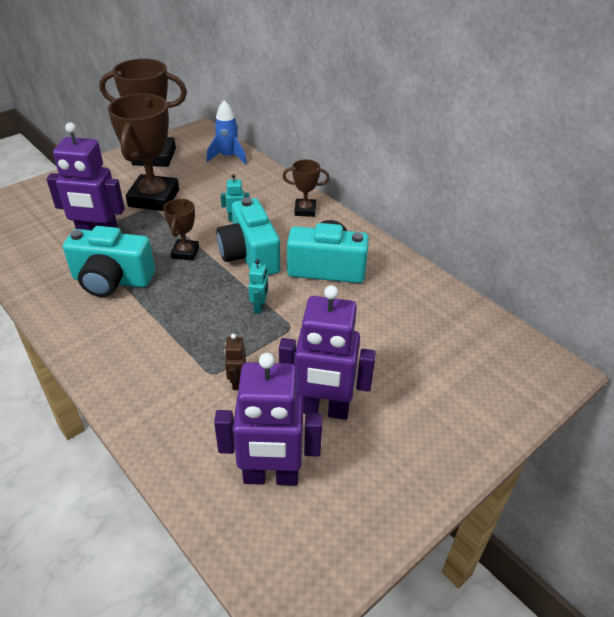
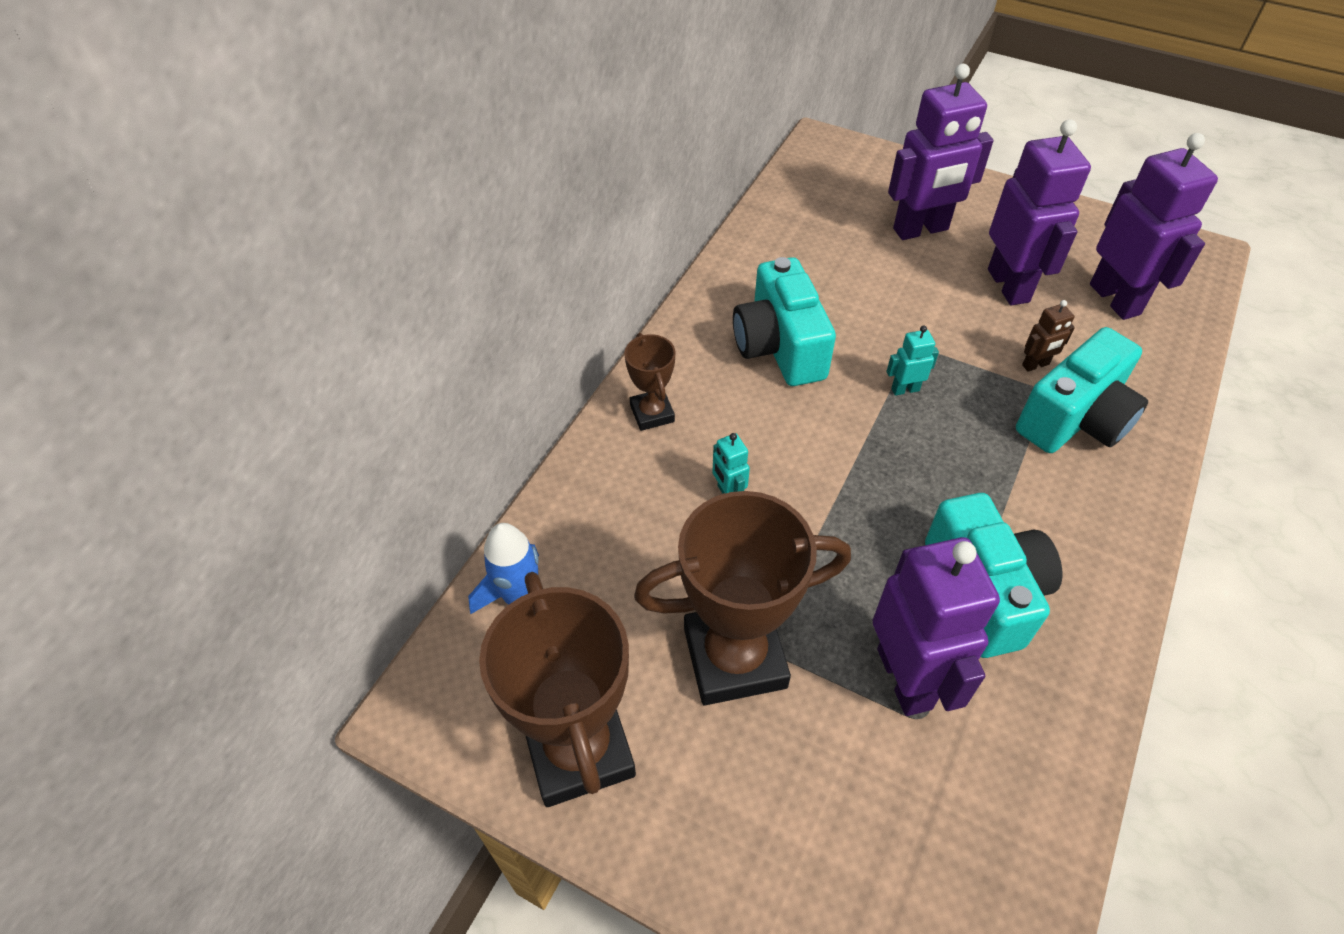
camera: 110 degrees left, 10 degrees up
(185, 252) = (855, 525): brown trophy -> none
(250, 256) = (808, 440): turquoise camera -> turquoise camera (1075, 419)
(414, 385) = (921, 230): none -> purple robot

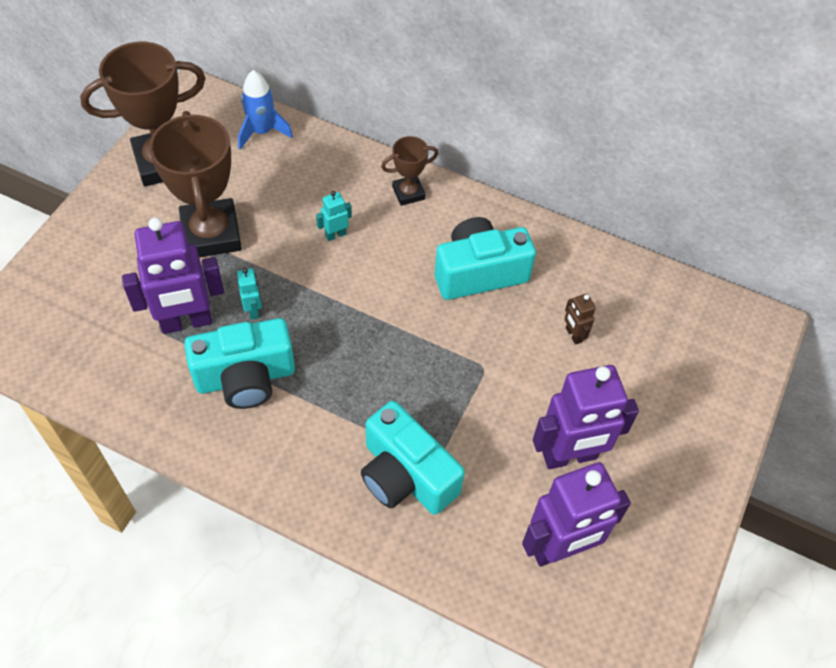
camera: 85 degrees right, 5 degrees up
(905, 389) = (436, 354): turquoise robot -> turquoise robot (253, 310)
(921, 230) = (641, 393): purple robot -> none
(1035, 365) = (468, 458): brown robot -> brown robot (573, 335)

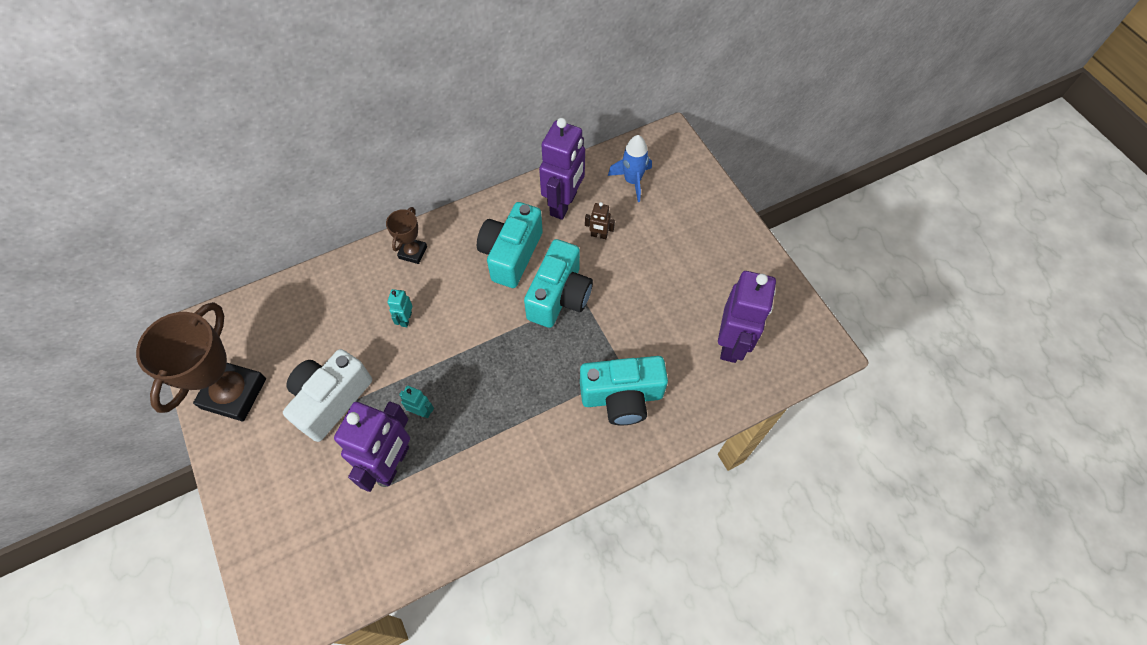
camera: 50 degrees left, 5 degrees up
(211, 234) = (331, 400): brown trophy -> white camera
(245, 378) = (472, 451): turquoise camera -> turquoise camera (559, 296)
(262, 132) = (272, 309): blue rocket -> blue rocket (632, 181)
(569, 456) = (677, 296): purple robot -> purple robot (564, 204)

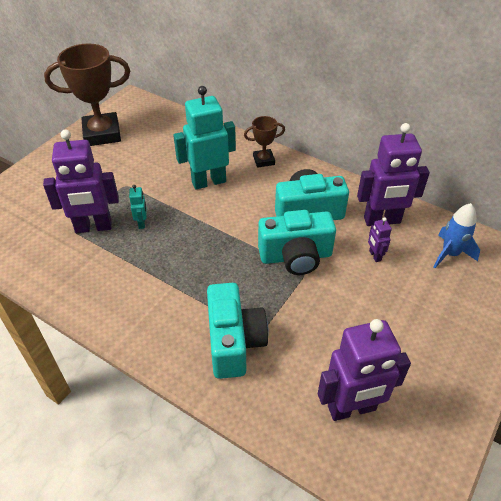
camera: 60 degrees right, 15 degrees down
(331, 400) = (123, 176): white camera -> none
(406, 319) = (208, 182): turquoise robot -> turquoise robot, size x2.28
(599, 235) = (374, 256): brown robot -> purple robot
(622, 397) = (234, 342): turquoise camera -> turquoise camera turned 150 degrees counterclockwise

